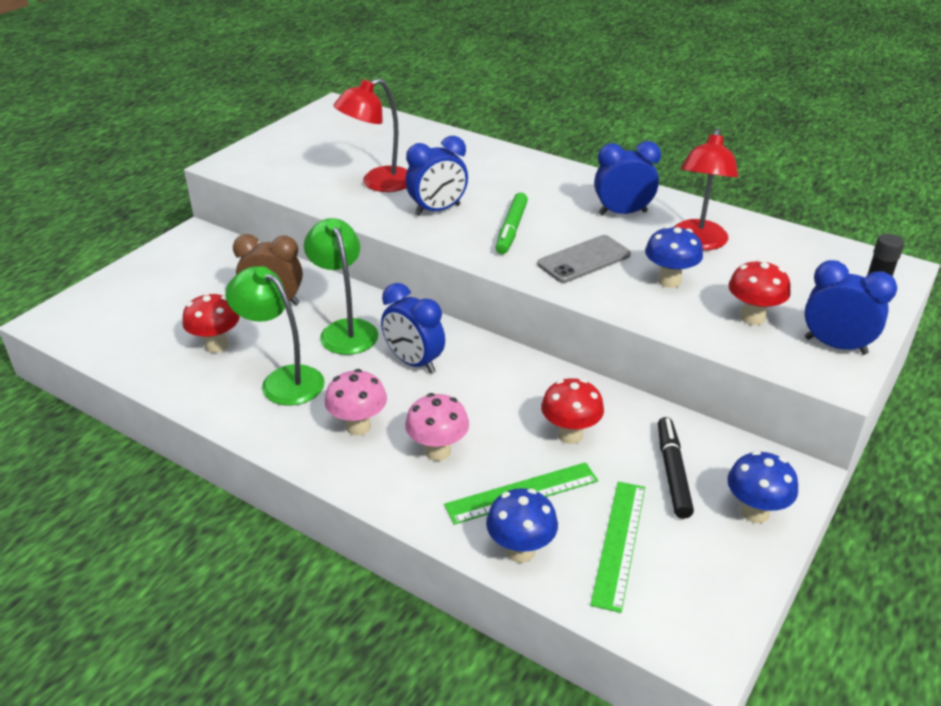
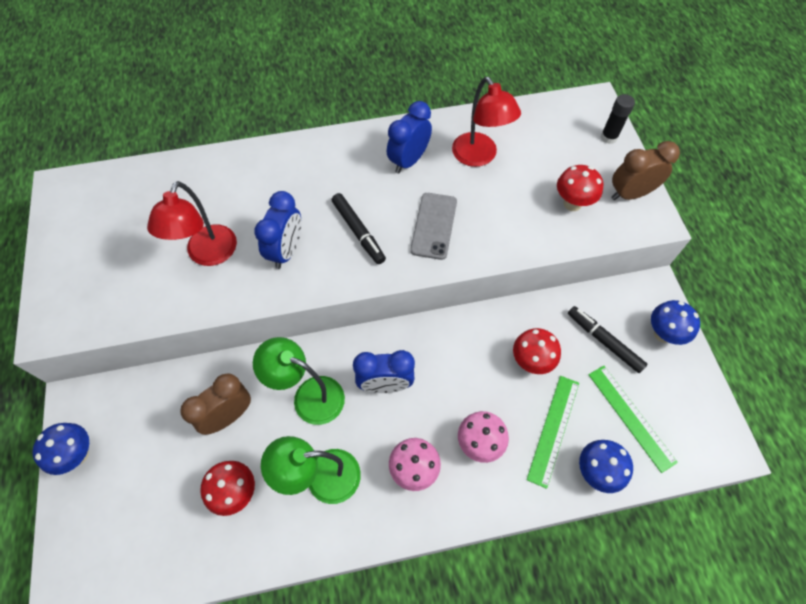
camera: 45 degrees left, 25 degrees up
(511, 229) = (358, 231): green marker -> black marker
(669, 281) = (500, 206): blue mushroom -> blue mushroom (78, 454)
(835, 346) = (630, 194): blue clock -> brown clock

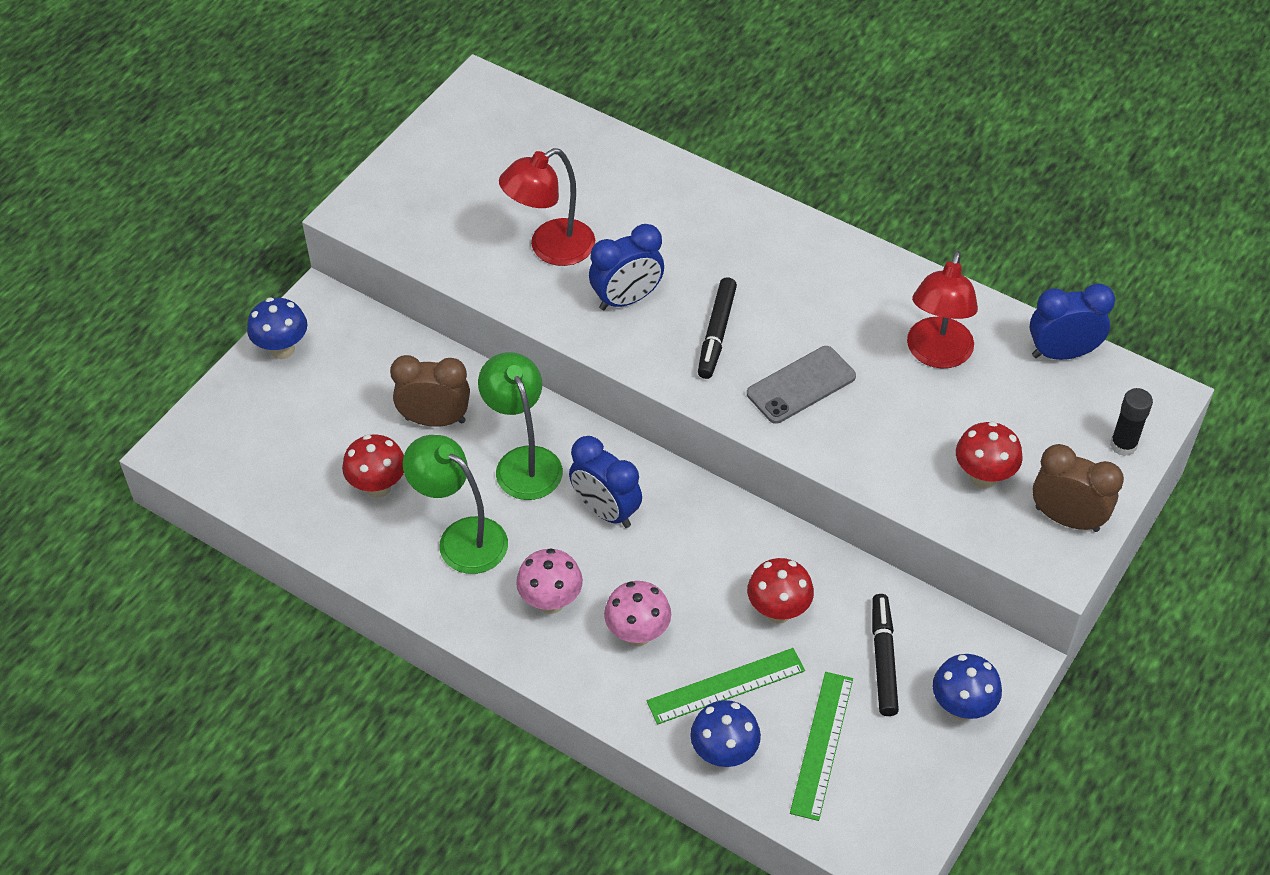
camera: 45 degrees right, 10 degrees down
(409, 161) = (852, 303): blue clock -> blue clock (1062, 353)

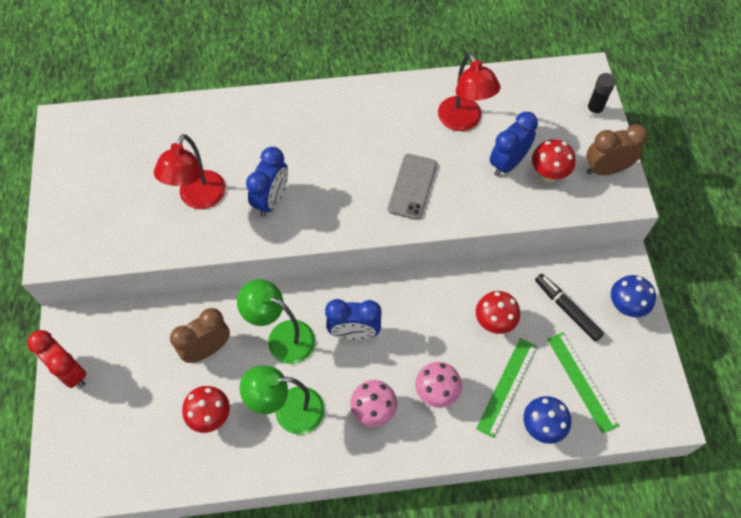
camera: 40 degrees left, 10 degrees up
(282, 349) = (70, 372): blue mushroom -> red clock
(717, 333) = (340, 187): black marker -> none
(1062, 353) = (521, 79): blue clock -> blue clock (507, 163)

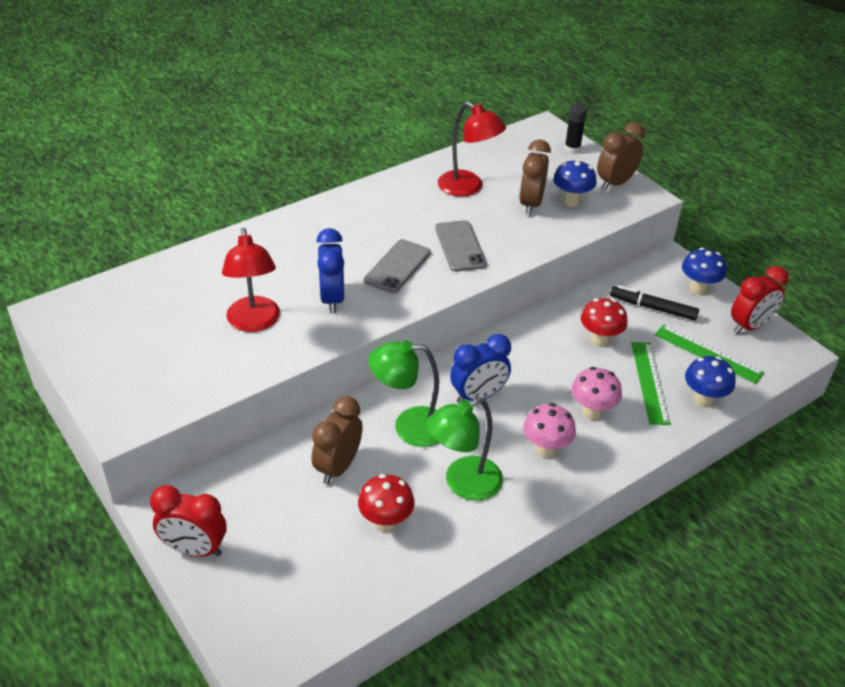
camera: 30 degrees left, 20 degrees down
(345, 187) = (397, 266): none -> grey phone
(507, 163) = (531, 204): blue clock -> brown clock
(548, 175) = (571, 201): red mushroom -> blue mushroom
(643, 370) = (749, 326): none -> red clock

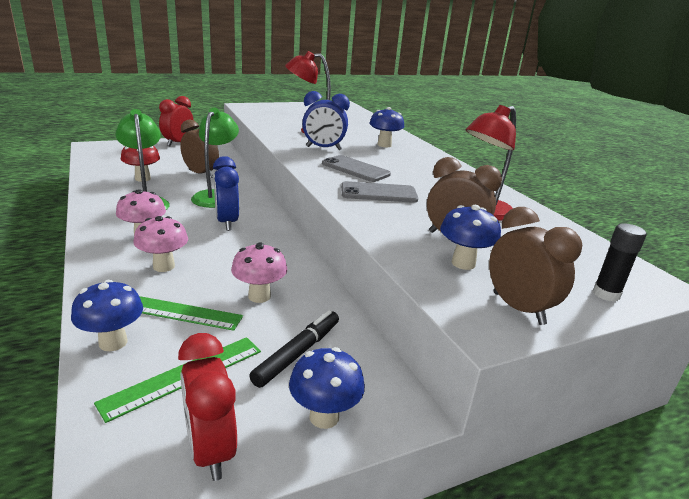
camera: 100 degrees right, 15 degrees down
(287, 251) = (384, 145): none -> blue mushroom
(599, 340) = (259, 296): red mushroom -> pink mushroom

